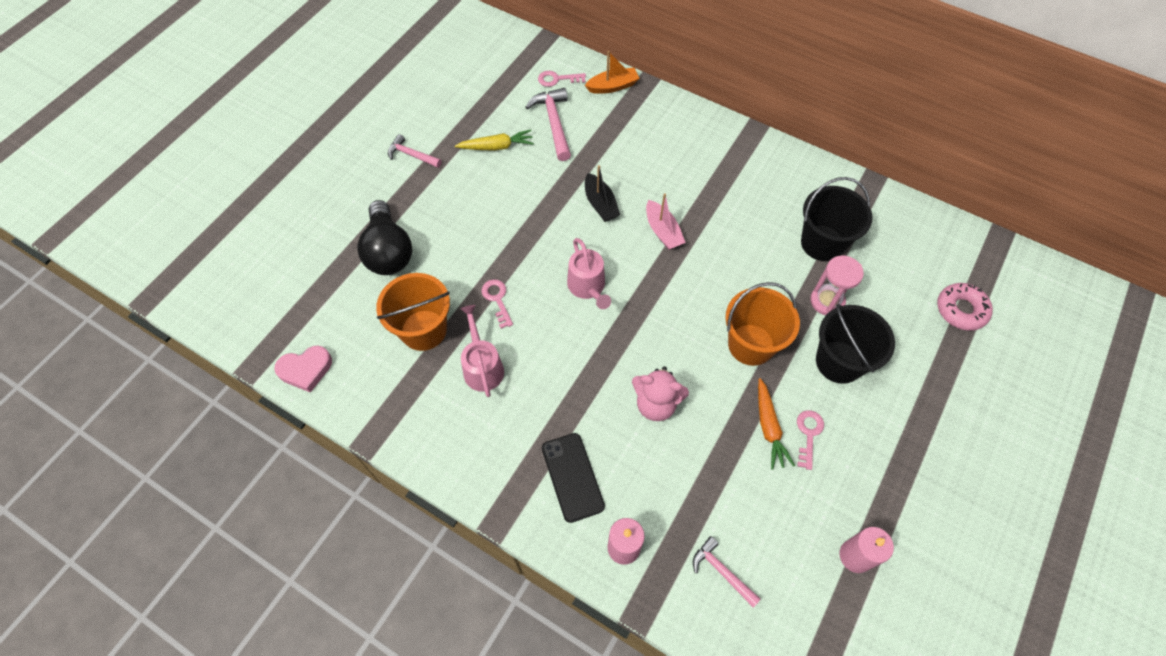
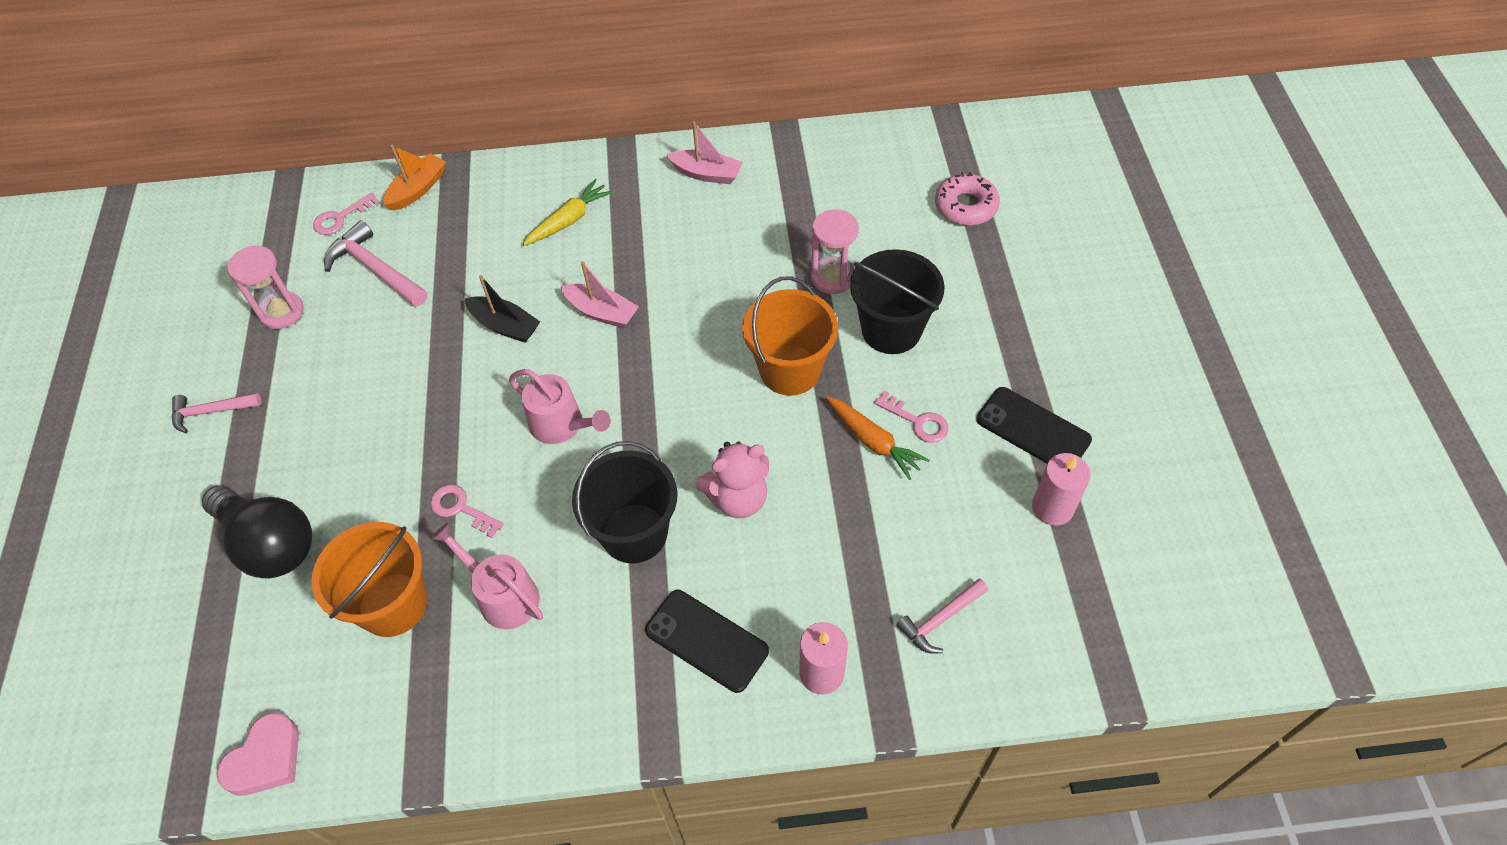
camera: 35 degrees left, 5 degrees down
(486, 118) = (281, 312): none -> pink hourglass
(496, 146) = (321, 337): yellow carrot -> yellow carrot (569, 220)
(722, 571) = (940, 619): pink hammer -> pink hammer turned 45 degrees counterclockwise
(796, 180) = (706, 174): none -> pink boat
(808, 434) = (917, 421): pink key -> pink key turned 150 degrees clockwise
(822, 243) = (783, 222): black bucket -> black bucket (634, 533)
(884, 495) = (1033, 430): none -> black phone

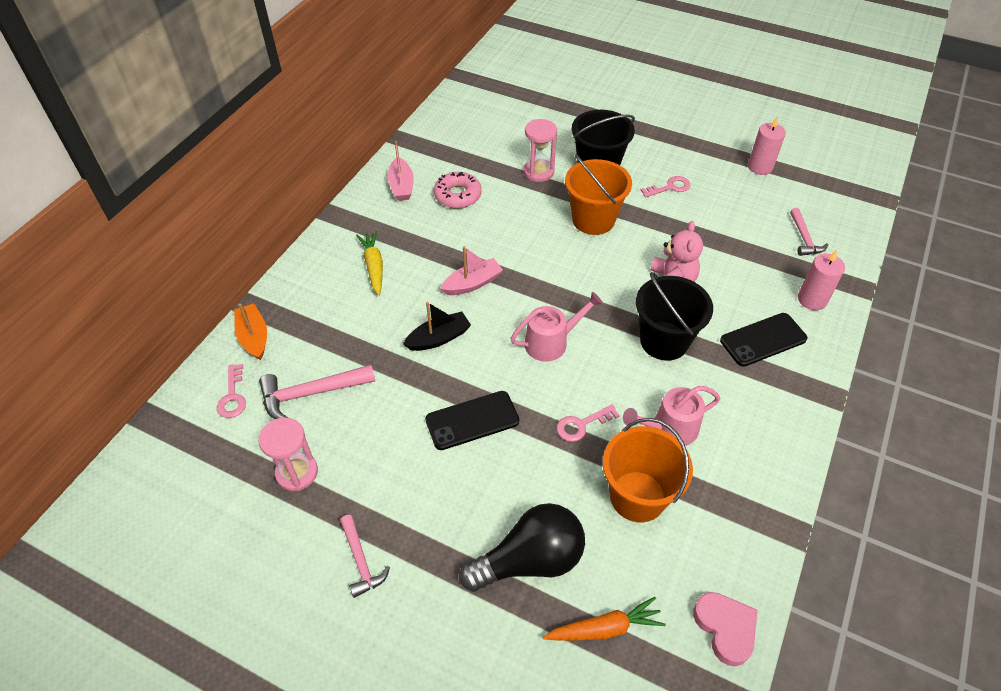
camera: 60 degrees left, 5 degrees down
(211, 411) = (361, 561): pink hammer -> pink hammer turned 45 degrees counterclockwise
(706, 174) = (401, 186): pink boat -> pink boat turned 120 degrees clockwise
(873, 441) = (671, 210): orange carrot -> orange carrot (605, 628)
(965, 206) = (534, 100): pink donut -> pink donut (458, 195)
(1033, 430) = (706, 150): black phone -> black phone (472, 420)

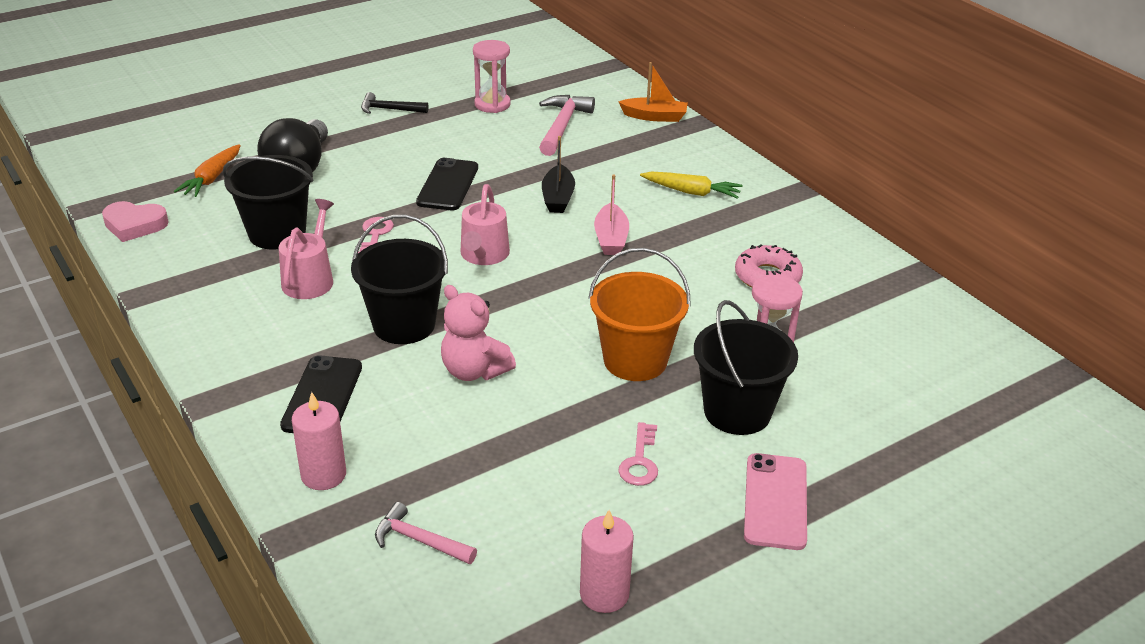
camera: 120 degrees right, 15 degrees down
(232, 396) = (596, 96): pink key -> none
(361, 561) = (389, 109): pink hammer -> black hammer
(401, 186) = (816, 245): pink boat -> none
(637, 496) = (277, 233): orange bucket -> black bucket
(648, 137) = (775, 501): none -> pink phone

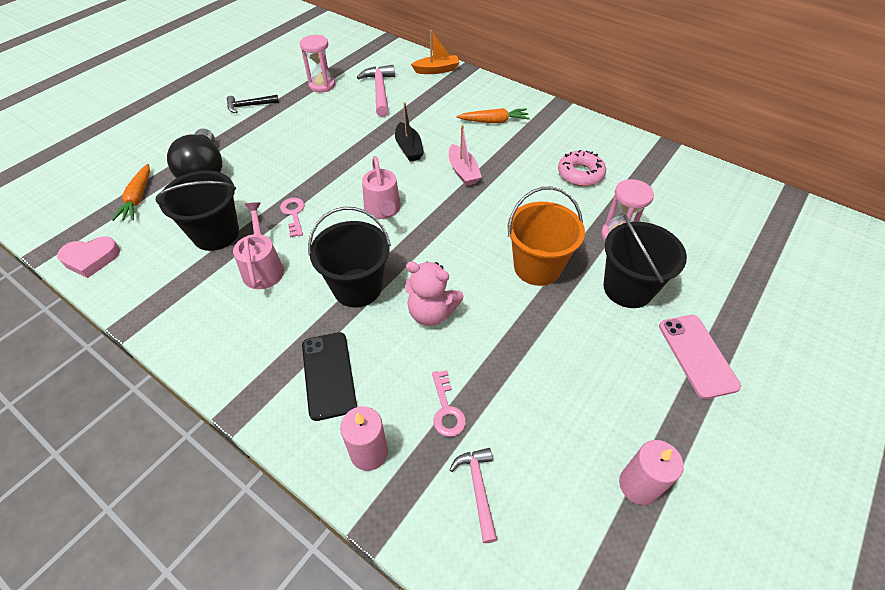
camera: 20 degrees left, 15 degrees up
(420, 540) = (478, 489): pink hammer -> pink hammer turned 75 degrees clockwise
(447, 185) = (325, 158): black phone -> none
(640, 461) = (591, 353): pink key -> pink key (446, 409)
(691, 192) = (494, 121): yellow carrot -> orange carrot

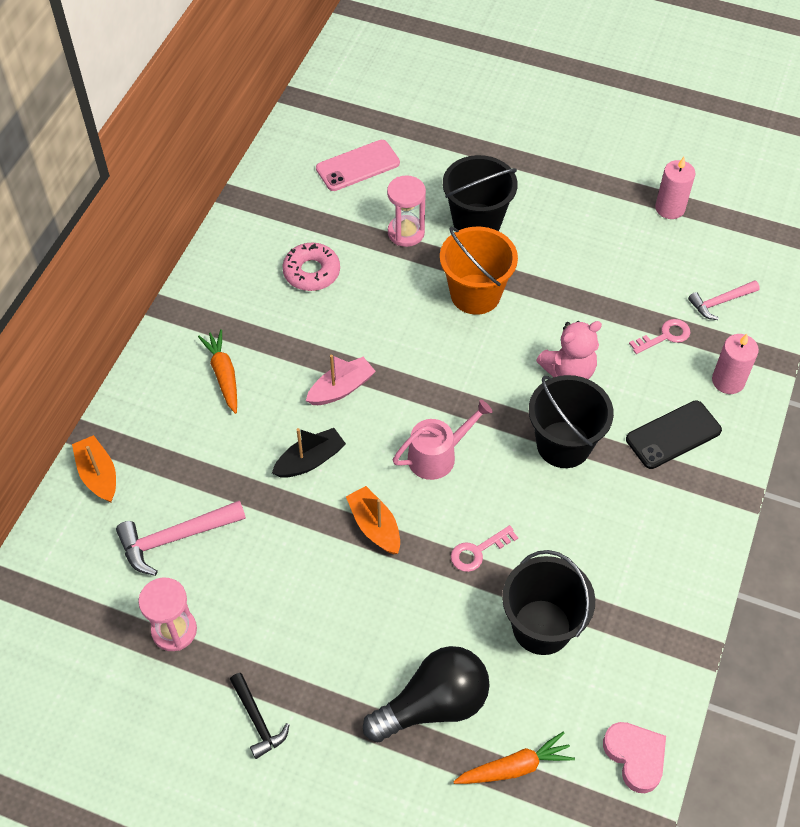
camera: 105 degrees left, 5 degrees up
(263, 268) = (573, 548): pink watering can -> none
(343, 168) = (375, 526): none -> orange boat
(431, 312) = (568, 371): pink teddy bear -> pink teddy bear turned 60 degrees clockwise
(697, 355) = (535, 174): pink phone -> pink phone (358, 166)

